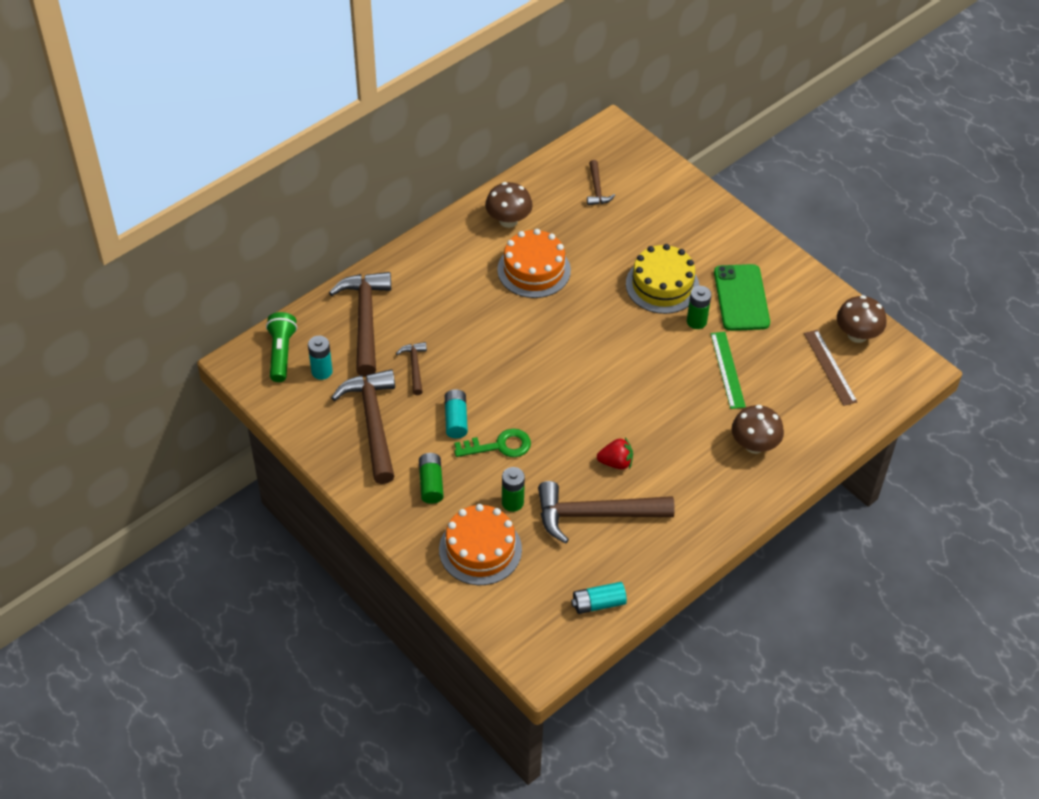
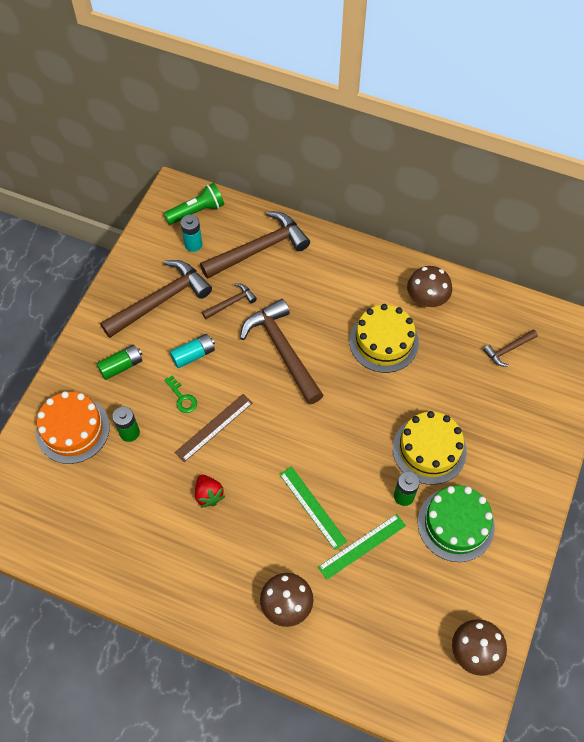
camera: 65 degrees right, 10 degrees up
(499, 446) = (182, 398): green key -> green key, size x0.66
(534, 270) = (383, 341): orange cake -> yellow cake
(595, 514) = (146, 501): brown hammer -> brown hammer (282, 350)
(598, 603) = (56, 542): turquoise battery -> none
(671, 390) = (312, 507): none -> green ruler
(741, 298) = (456, 524): green phone -> green cake
(830, 367) = (418, 640): brown ruler -> brown ruler (214, 427)

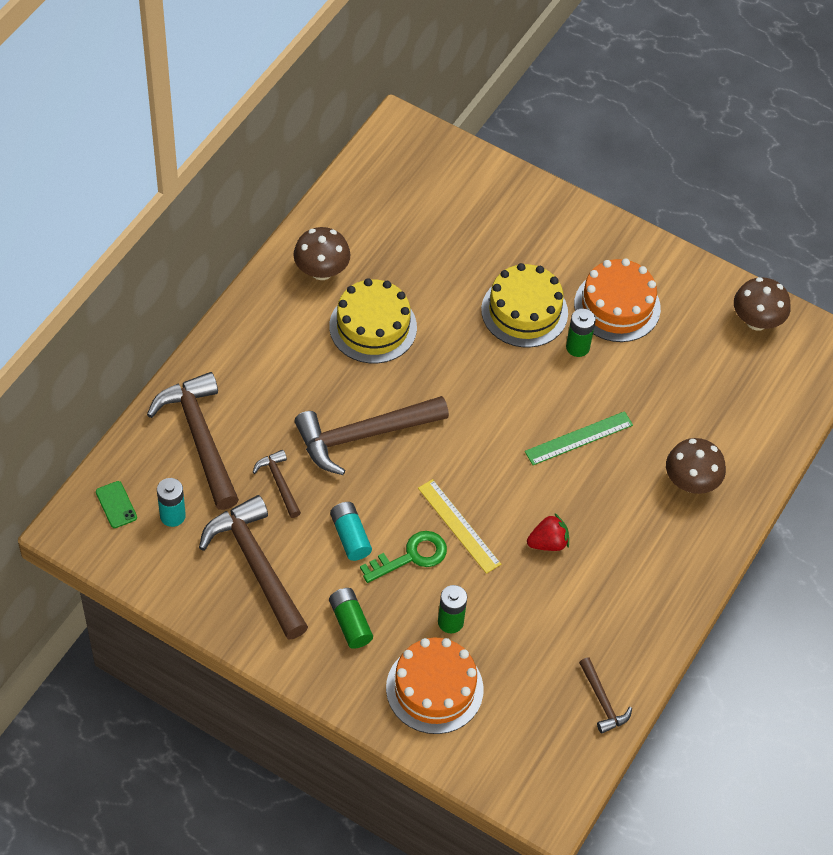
camera: 85 degrees left, 5 degrees down
(182, 398) = (411, 556): green key -> green key, size x1.52
(197, 211) = (116, 505): green flashlight -> green phone
(214, 427) = (459, 526): brown ruler -> yellow ruler
(362, 546) = (631, 398): green ruler -> none
(456, 524) = (617, 306): green cake -> orange cake
(508, 349) = (409, 207): brown hammer -> brown hammer (602, 701)

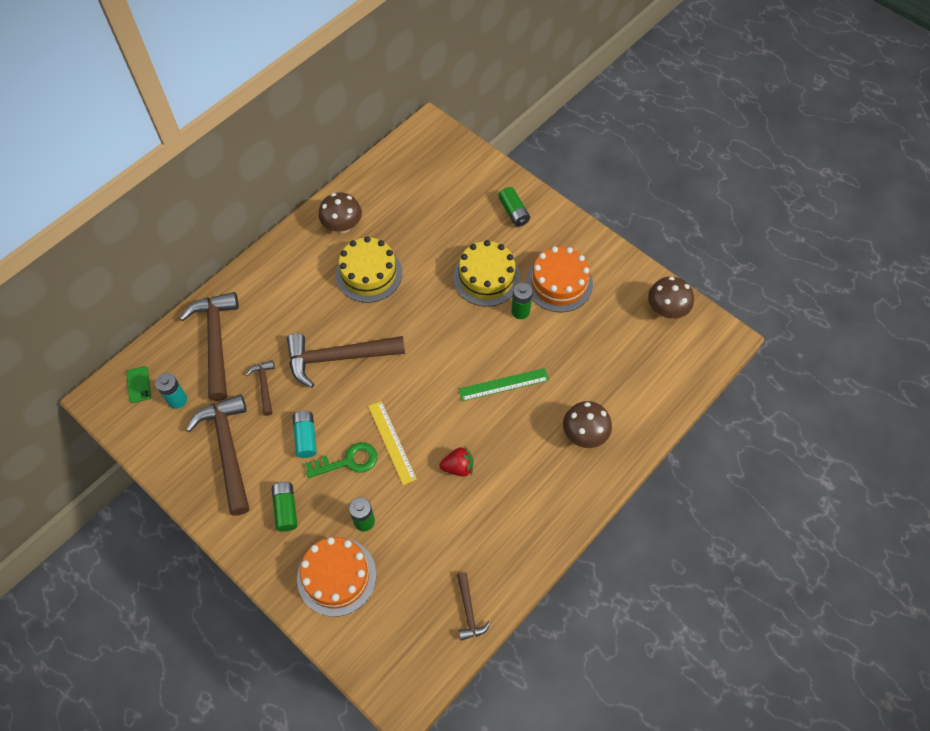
camera: 15 degrees right, 5 degrees up
(538, 225) = (513, 212): none -> green battery

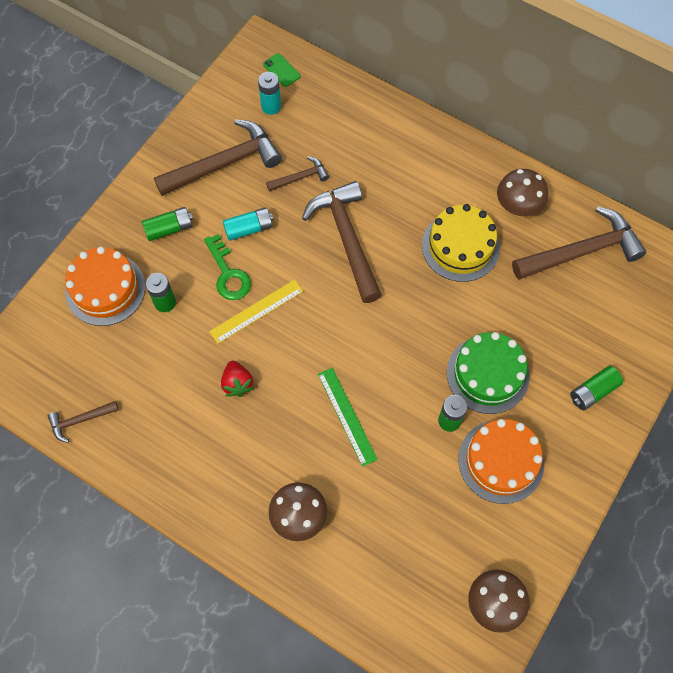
camera: 80 degrees right, 5 degrees up
(138, 384) = (281, 70): green phone -> green phone turned 75 degrees clockwise
(216, 342) = (342, 122): brown hammer -> brown hammer (581, 251)
(486, 277) = (487, 374): yellow cake -> green cake

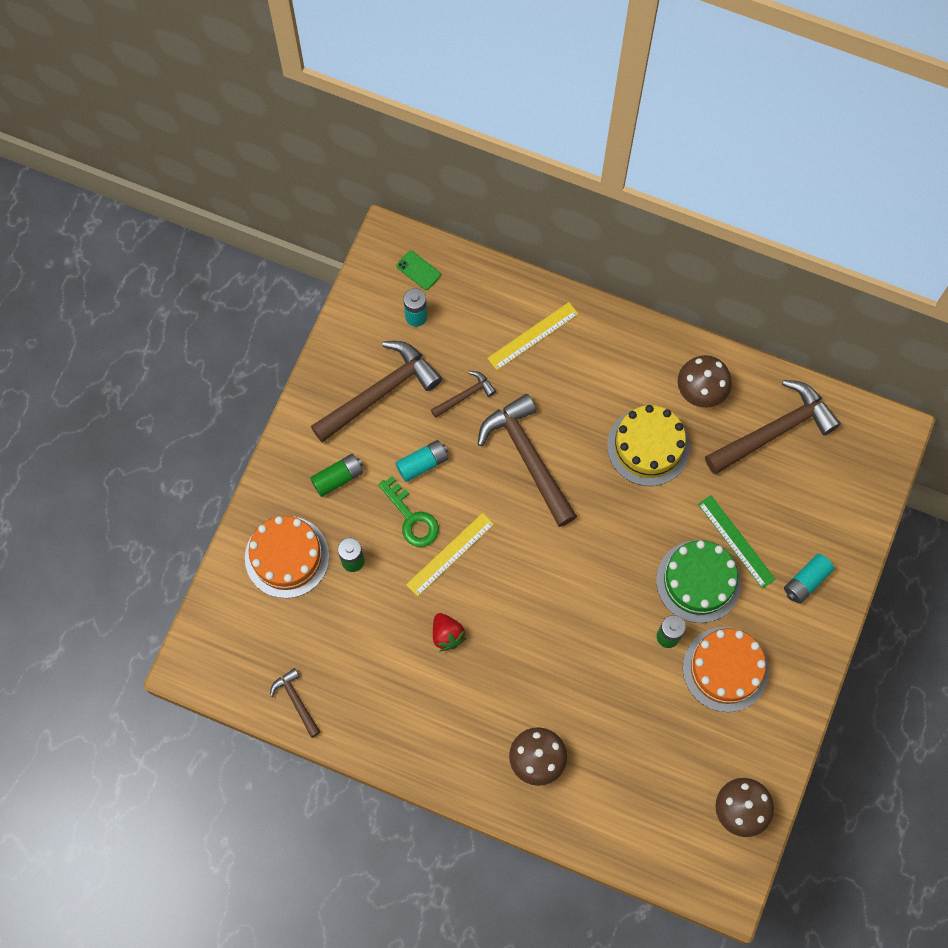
camera: 10 degrees left, 5 degrees up
(80, 420) = (296, 701): brown hammer -> brown hammer turned 90 degrees clockwise
(347, 416) = (564, 649): green ruler -> green ruler (736, 541)
(372, 137) = (533, 336): none -> yellow ruler
(593, 391) = (806, 581): green battery -> turquoise battery

